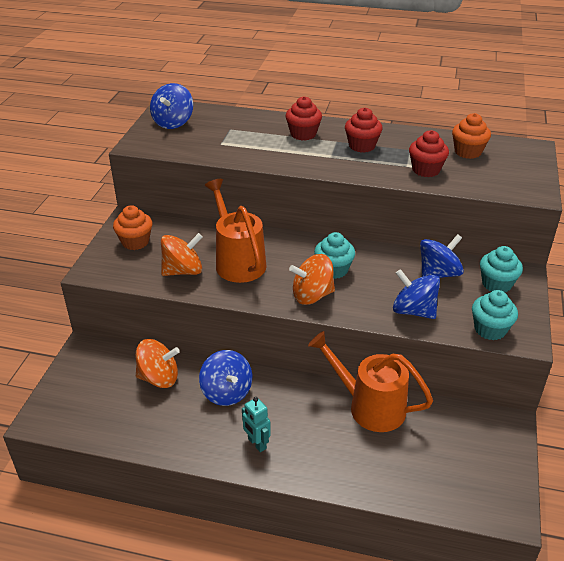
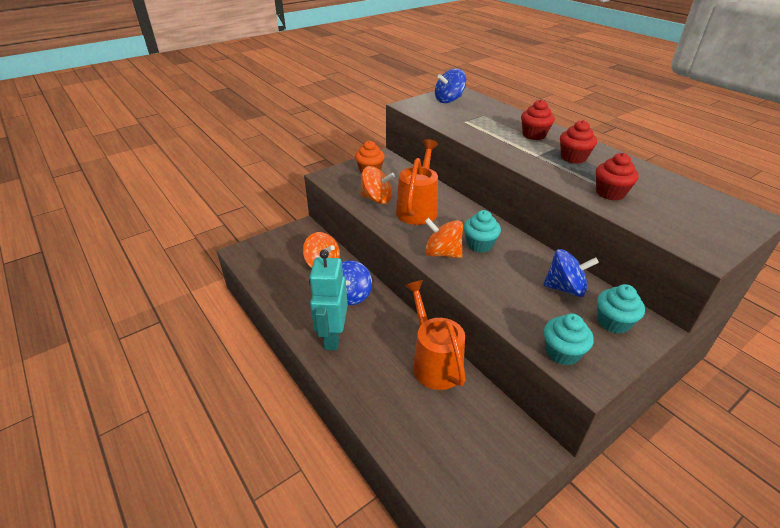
camera: 40 degrees right, 0 degrees up
(256, 444) = (332, 337): turquoise robot -> turquoise robot, size x1.94
(413, 311) = (509, 303): blue spinning top -> none
(468, 152) = (672, 195): orange cupcake -> none

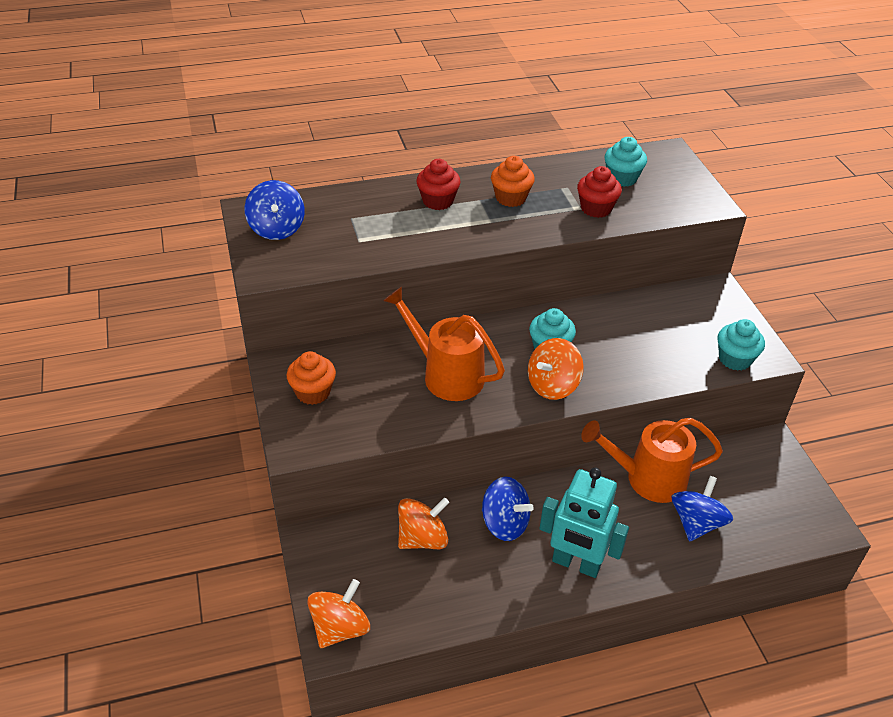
camera: 70 degrees left, 5 degrees up
(377, 199) = (398, 408): orange spinning top -> orange spinning top (340, 628)
(565, 288) = (648, 316): blue spinning top -> blue spinning top (696, 523)
(573, 157) = (511, 198): red cupcake -> orange cupcake
(613, 322) = (706, 308): turquoise cupcake -> turquoise cupcake (622, 178)

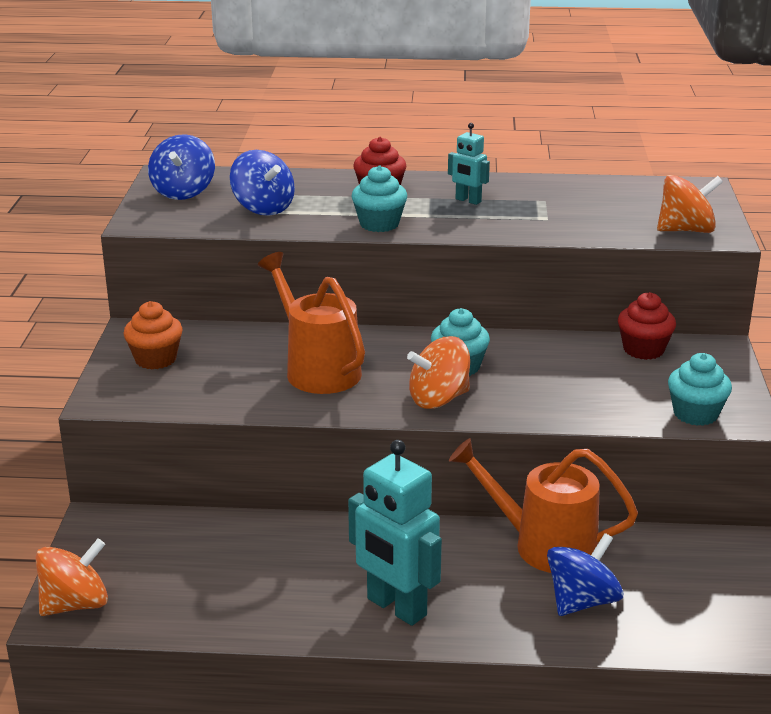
camera: 20 degrees right, 15 degrees down
(423, 538) = (225, 545): orange spinning top -> orange spinning top (686, 230)
(504, 523) = (332, 551): blue spinning top -> blue spinning top (263, 208)
(511, 198) = (468, 200): orange cupcake -> turquoise robot
(596, 208) = (566, 221): red cupcake -> red cupcake (643, 350)
(622, 178) = (620, 201): turquoise cupcake -> turquoise cupcake (379, 224)

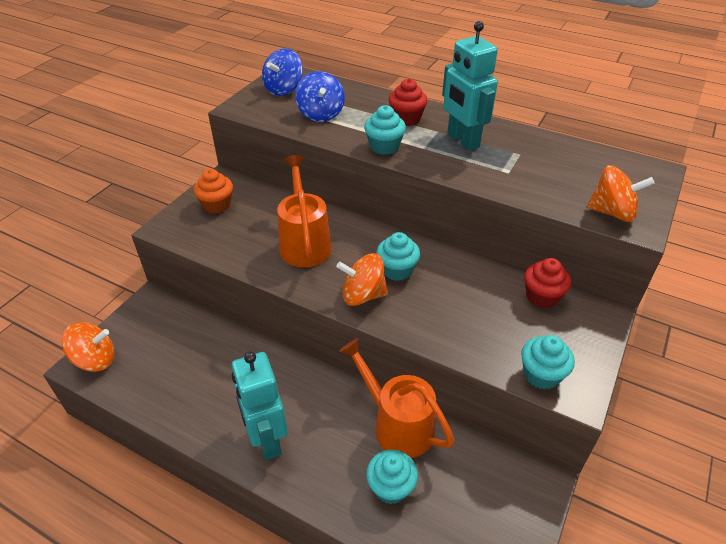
camera: 25 degrees right, 15 degrees up
(468, 200) = (462, 140): turquoise robot -> turquoise robot, size x1.94
(582, 601) = (391, 487): blue spinning top -> turquoise cupcake

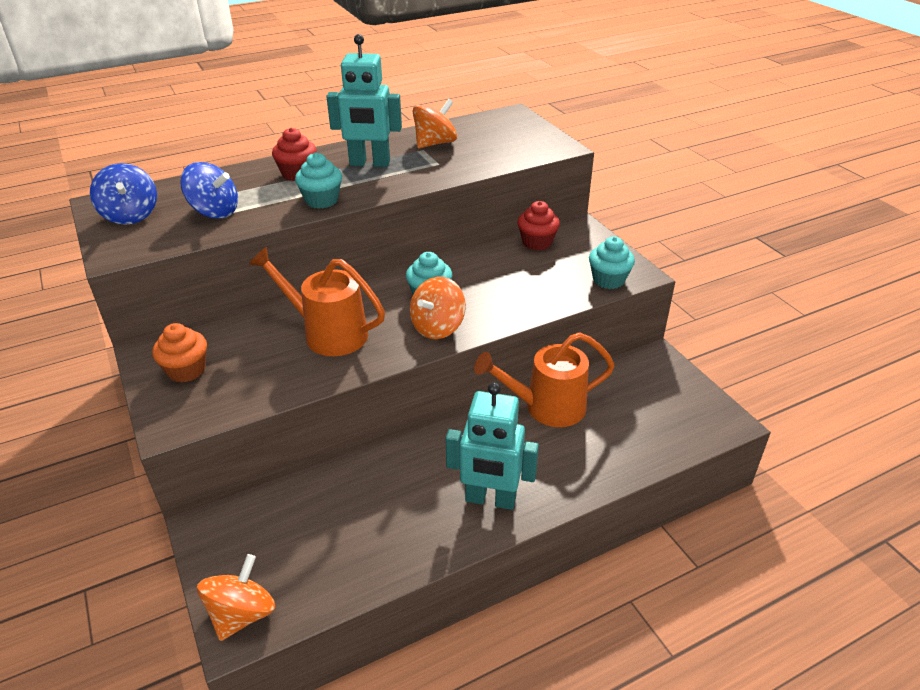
camera: 55 degrees left, 5 degrees down
(391, 487) = (602, 439): turquoise cupcake -> none
(612, 212) = (536, 148): orange spinning top -> orange spinning top (435, 143)

